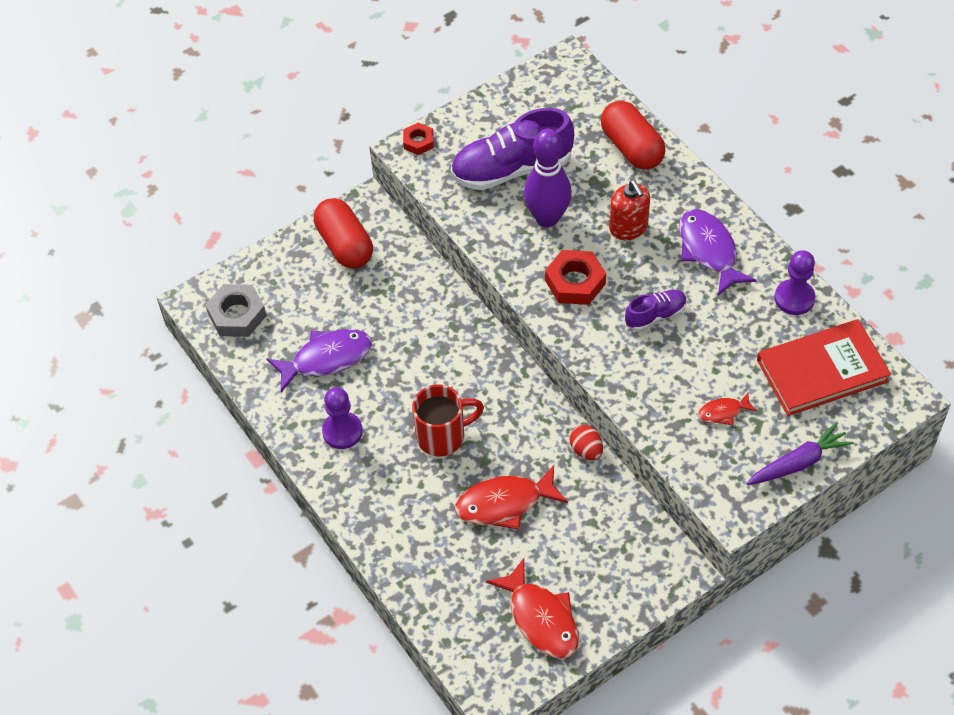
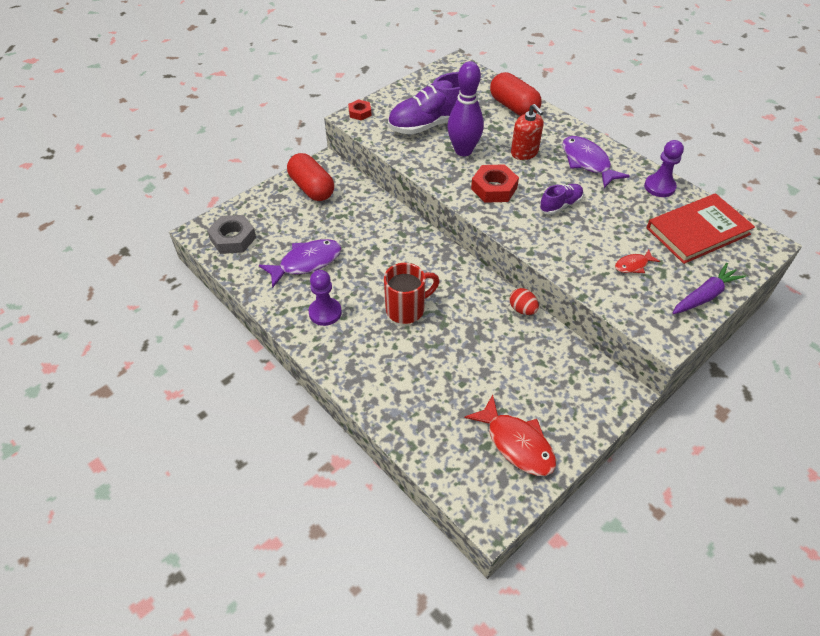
camera: 10 degrees left, 5 degrees down
(505, 503) = (466, 354): red fish -> none

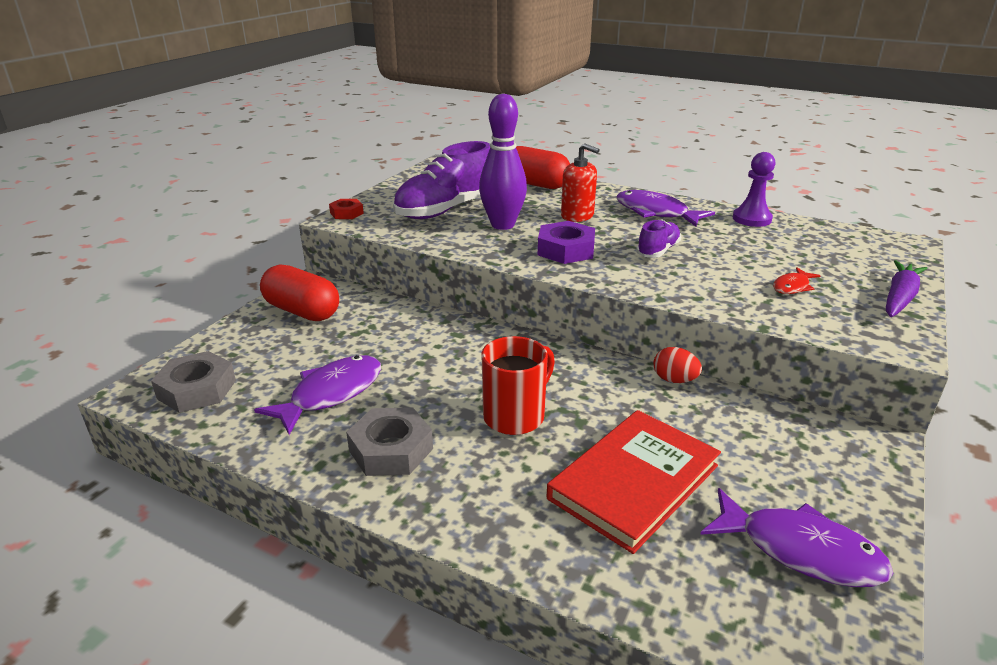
camera: 20 degrees left, 20 degrees down
(325, 312) = (391, 449): purple pawn -> grey nut
(494, 188) = (566, 250): red nut -> purple nut
(516, 443) = (800, 550): red fish -> purple fish
(698, 231) = (829, 246): red book -> red book (634, 482)

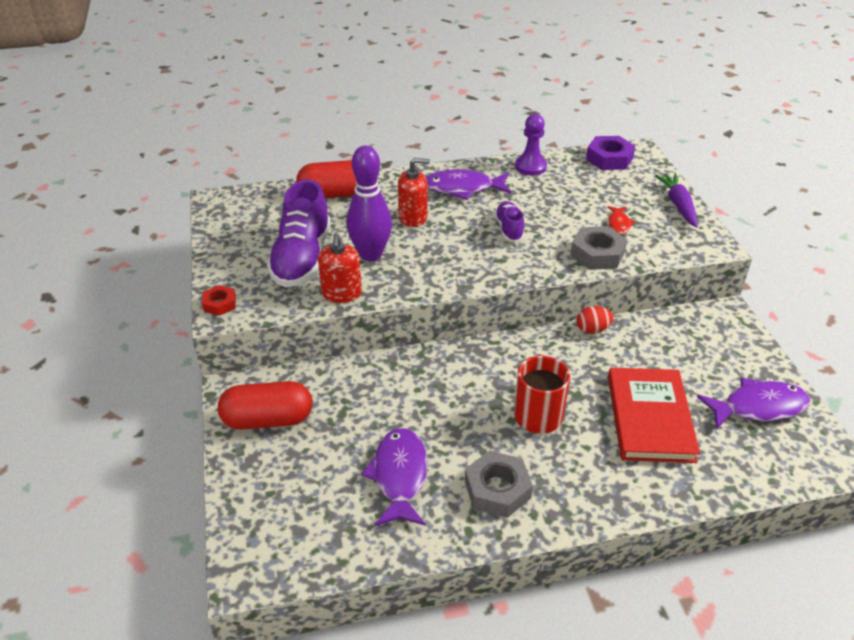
camera: 40 degrees left, 10 degrees up
(197, 389) = (292, 539): grey nut -> grey nut (597, 254)
(439, 238) = (341, 293): none -> red soap dispenser
(566, 250) = (449, 259): purple nut -> purple nut (609, 158)

